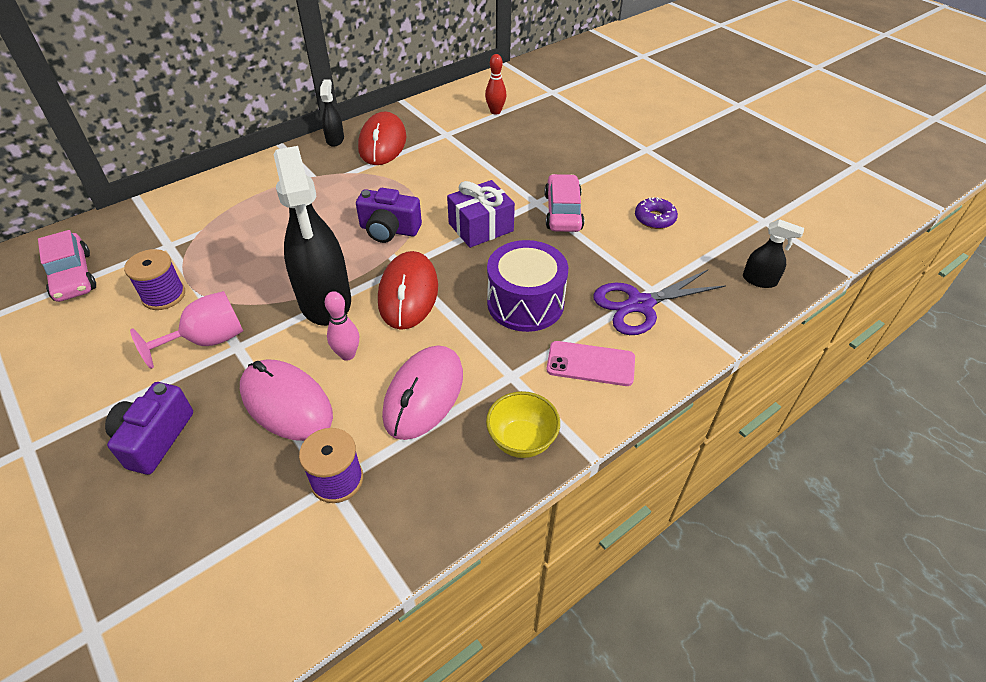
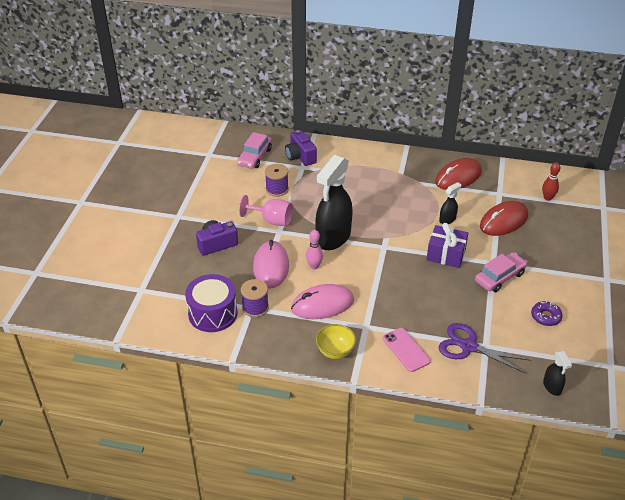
camera: 50 degrees right, 5 degrees down
(335, 139) = (437, 159): black spray bottle -> black spray bottle (447, 219)
(389, 230) = (401, 225): purple camera -> purple camera (300, 156)
(408, 293) = (370, 260): red mouse -> red mouse (503, 221)
(525, 303) = (415, 303): purple drum -> purple drum (213, 313)

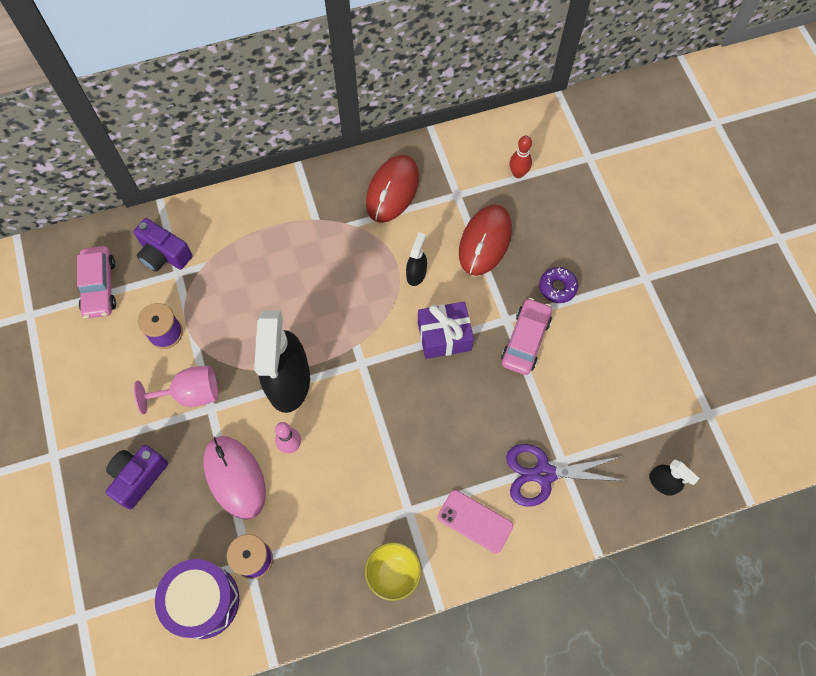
camera: 30 degrees left, 25 degrees up
(322, 305) = (336, 505): pink mouse -> none
(545, 317) = (606, 376): purple donut -> purple donut (557, 287)

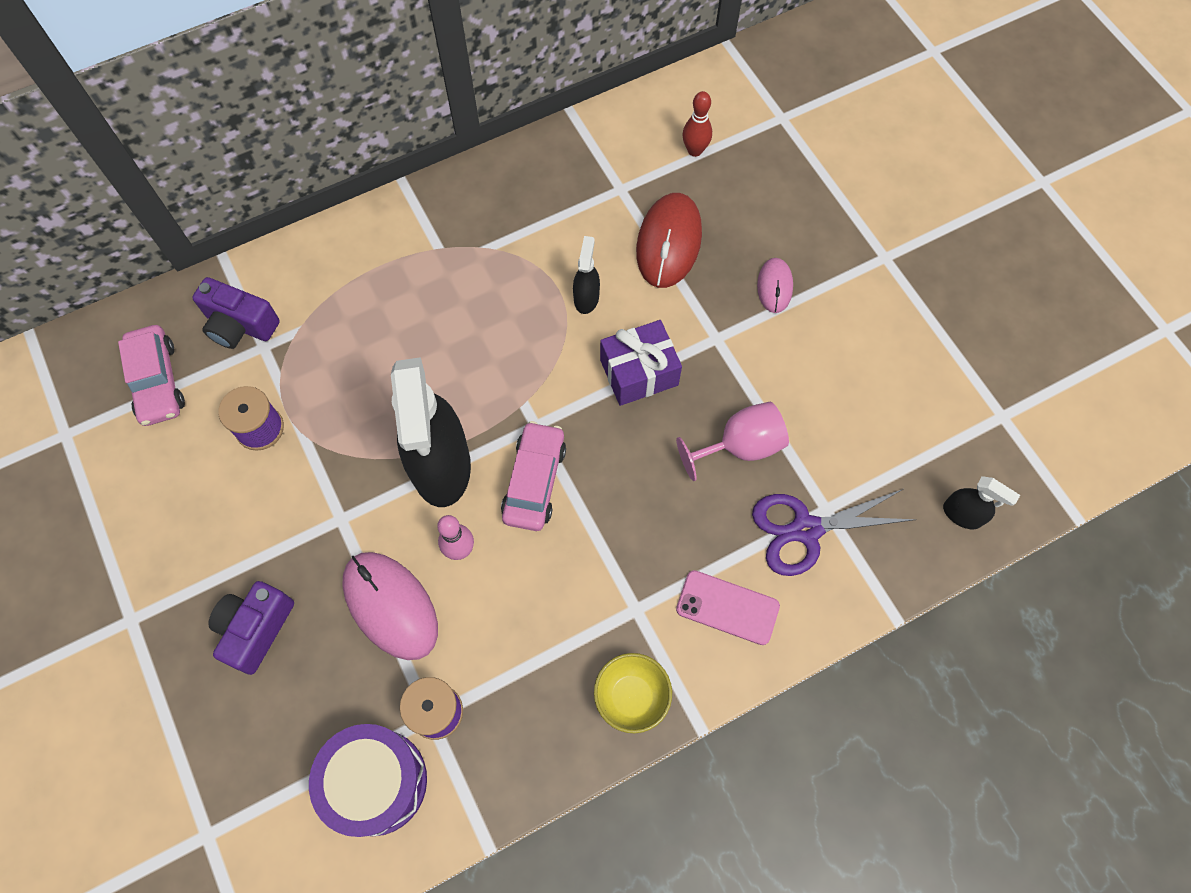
camera: 10 degrees left, 0 degrees up
(190, 394) = (309, 504): pink goblet -> pink goblet (740, 446)
(392, 190) = (534, 196): red mouse -> none
(525, 340) = (747, 361): pink car -> pink car (534, 481)
(557, 287) = (774, 286): purple donut -> pink mouse

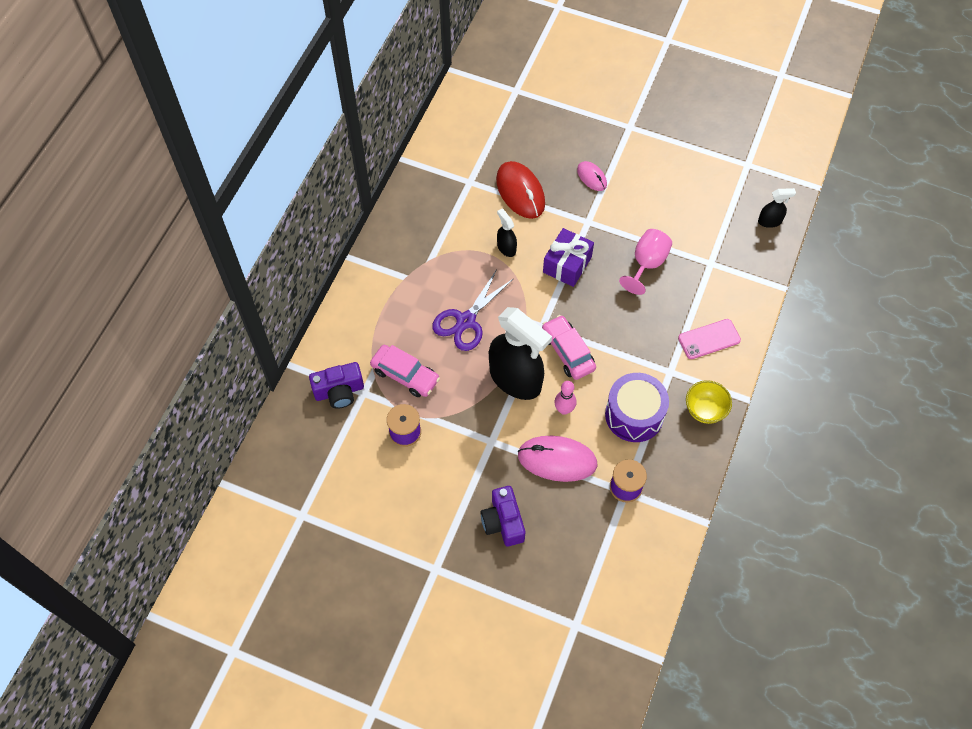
camera: 40 degrees left, 5 degrees down
(157, 381) = (324, 452): pink car -> pink car (405, 375)
(376, 782) = (629, 538): purple drum -> purple drum (634, 415)
(694, 150) = (488, 136): red bowling pin -> none
(806, 530) = (710, 279): purple scissors -> purple scissors (466, 321)

